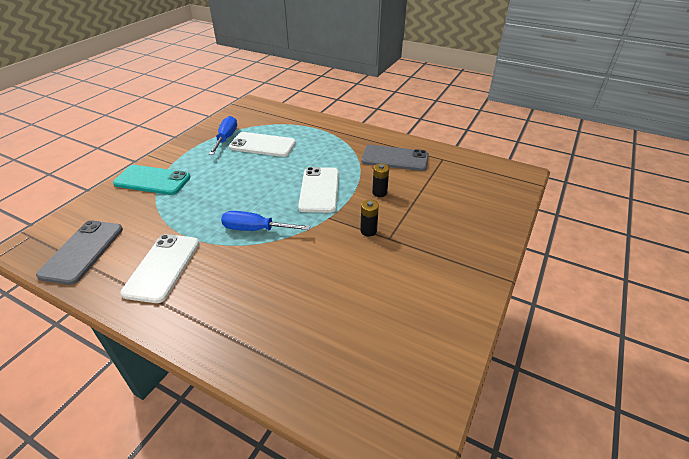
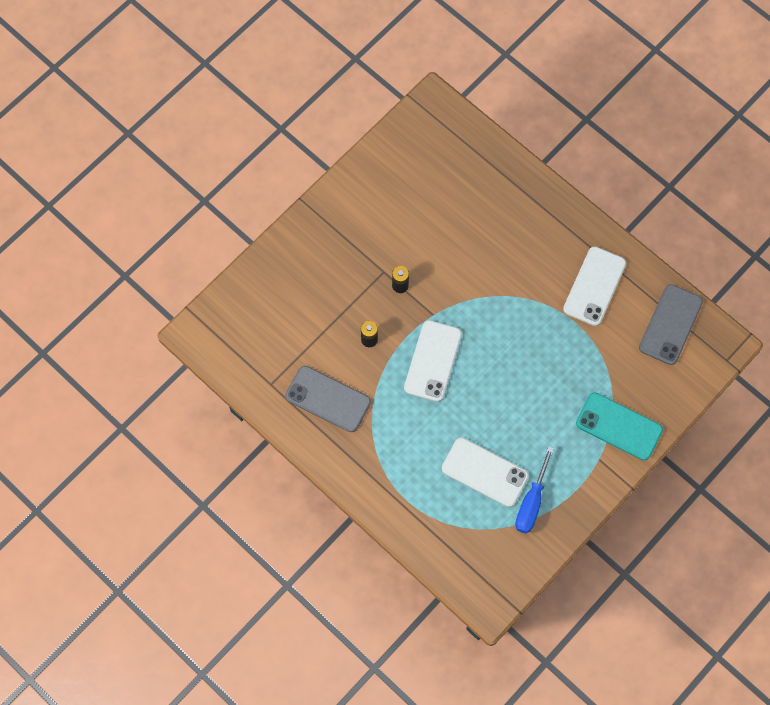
camera: 165 degrees left, 30 degrees up
(256, 229) = (508, 314): blue screwdriver -> none

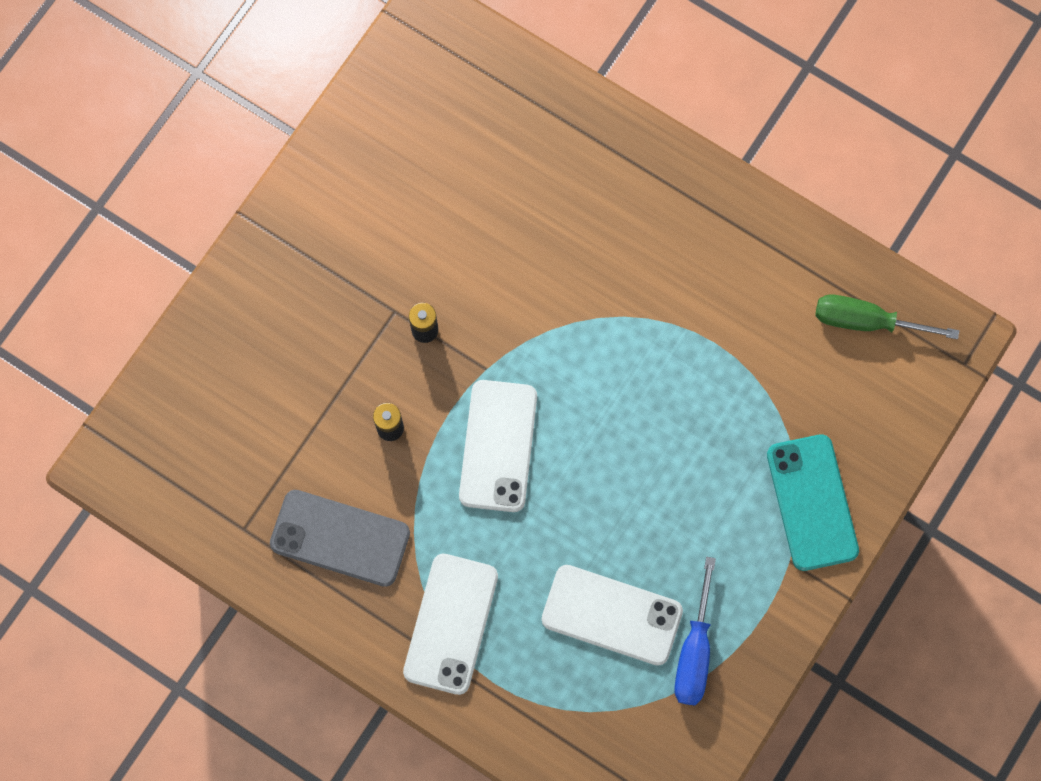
camera: 10 degrees left, 5 degrees up
(594, 286) = (735, 278): white phone -> white phone (451, 624)
(618, 426) = (811, 502): turquoise phone -> turquoise phone turned 60 degrees clockwise
(670, 325) = (866, 321): grey phone -> green screwdriver

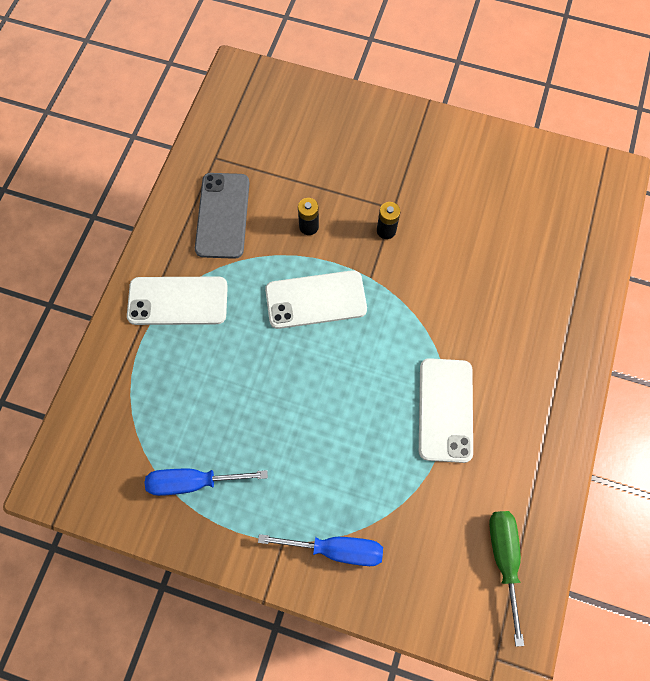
camera: 75 degrees right, 5 degrees down
(612, 615) = (208, 412): white phone -> white phone (445, 409)
(811, 502) = (336, 549): turquoise phone -> blue screwdriver

